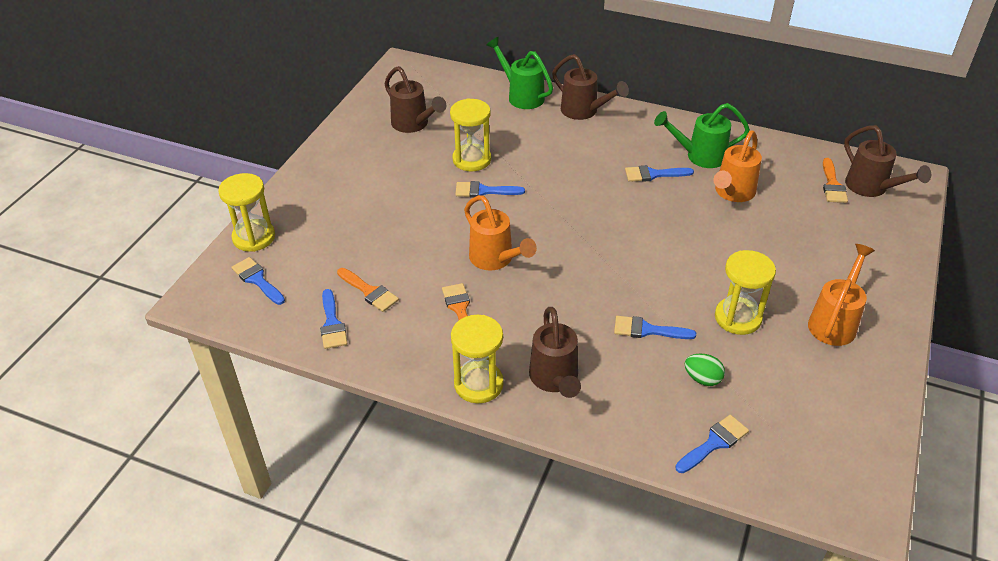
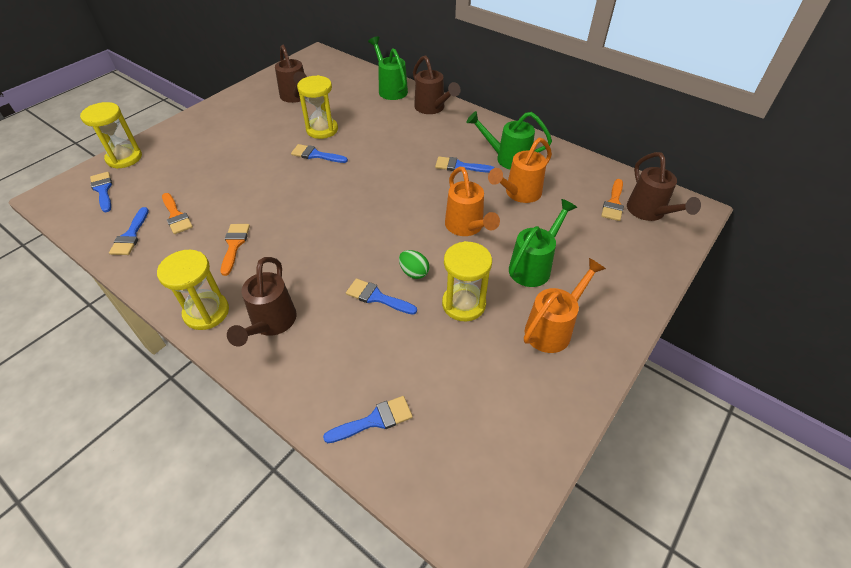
camera: 15 degrees right, 5 degrees up
(495, 259) = (289, 210): orange watering can -> orange watering can (466, 227)
(702, 379) = (399, 354): green egg -> green egg (414, 272)
(786, 266) = (533, 266): none -> green watering can

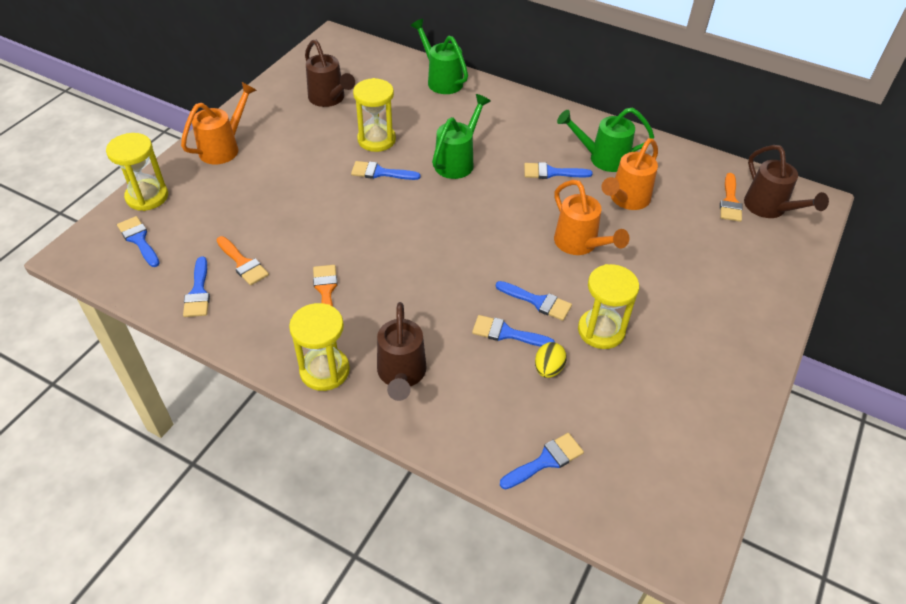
camera: 10 degrees left, 0 degrees up
(404, 333) = (548, 369): none -> yellow egg
(414, 272) = (538, 301): green egg -> blue brush
(432, 108) = (498, 102): brown watering can -> none
(533, 266) = (663, 281): green watering can -> green watering can (457, 161)
(553, 328) = (699, 346): orange watering can -> orange watering can (224, 148)

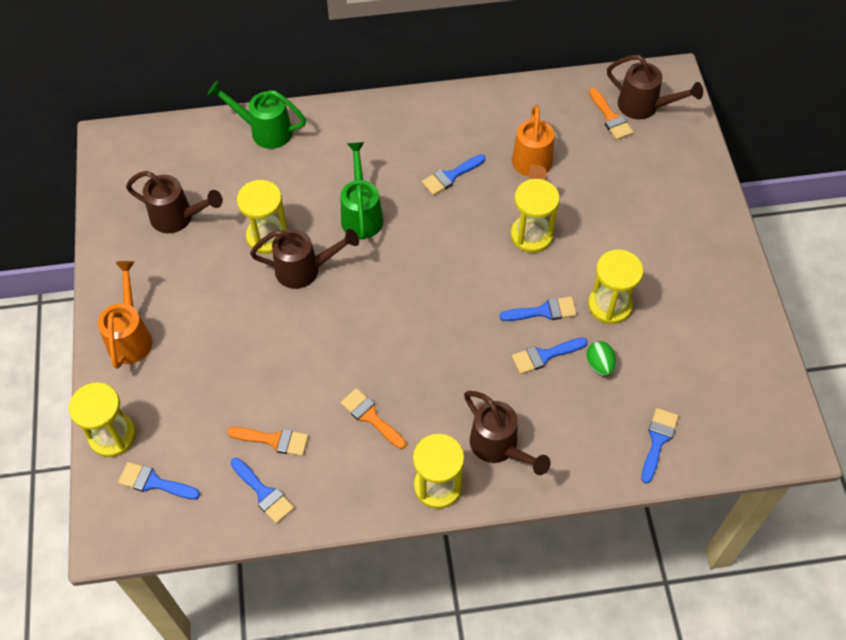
camera: 35 degrees left, 10 degrees up
(380, 172) = (305, 270): blue brush -> brown watering can
(548, 369) = (599, 365): yellow egg -> green egg
(580, 244) = (531, 235): orange watering can -> yellow hourglass
(602, 158) = (479, 134): green watering can -> none

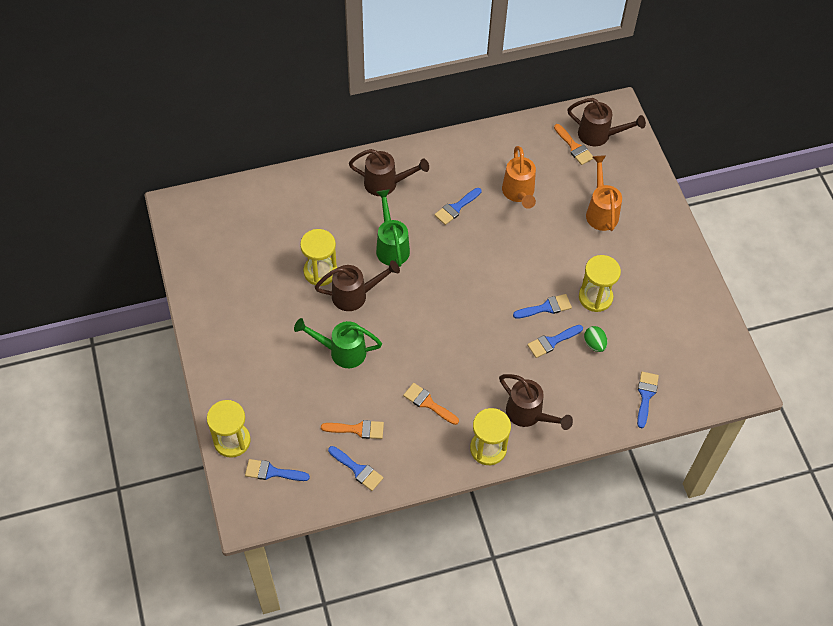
camera: 10 degrees left, 0 degrees up
(131, 336) = (229, 363): orange watering can -> orange watering can (601, 211)
(178, 218) = (245, 264): brown watering can -> brown watering can (386, 183)
(265, 131) = (300, 185): green watering can -> green watering can (342, 351)
(531, 235) = (527, 249): yellow hourglass -> none

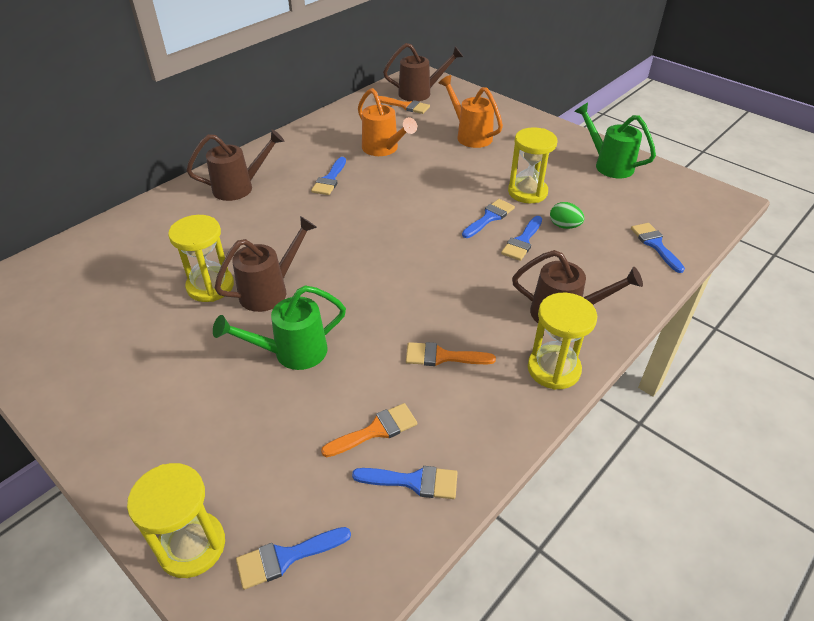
camera: 30 degrees left, 15 degrees down
(391, 246) = (282, 232): green watering can -> green watering can (609, 165)

